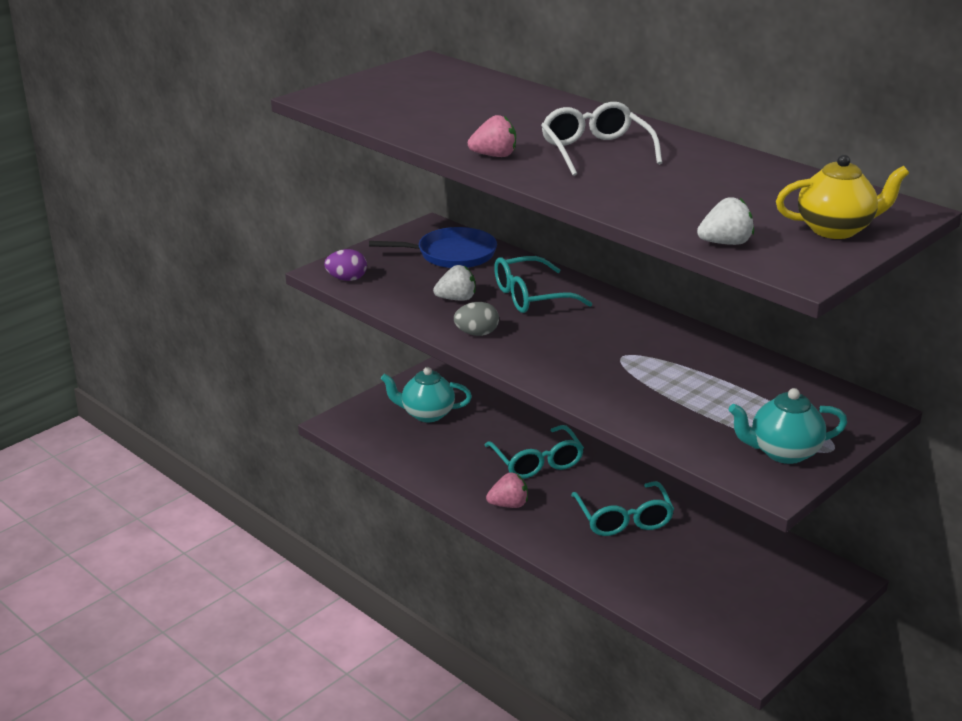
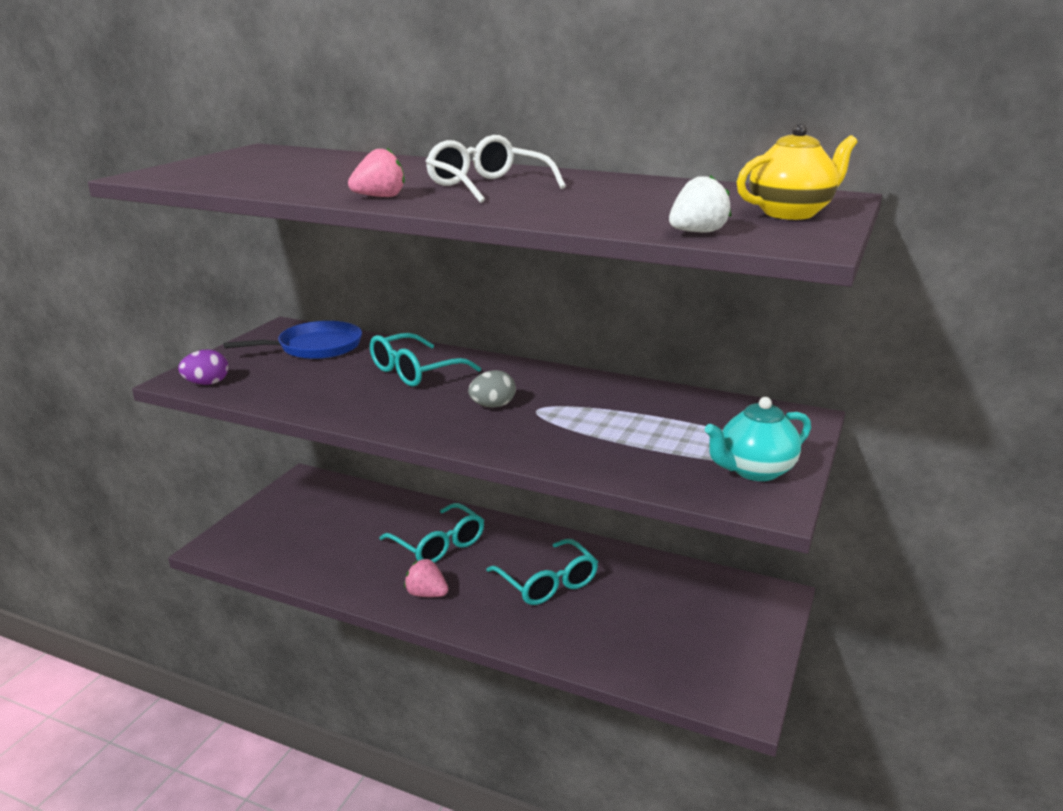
camera: 20 degrees left, 5 degrees down
(426, 414) = (308, 520): turquoise teapot -> none
(456, 299) = (337, 384): white strawberry -> none
(476, 333) = (373, 412): grey egg -> grey egg (492, 406)
(508, 505) = (426, 594): pink strawberry -> pink strawberry turned 120 degrees counterclockwise

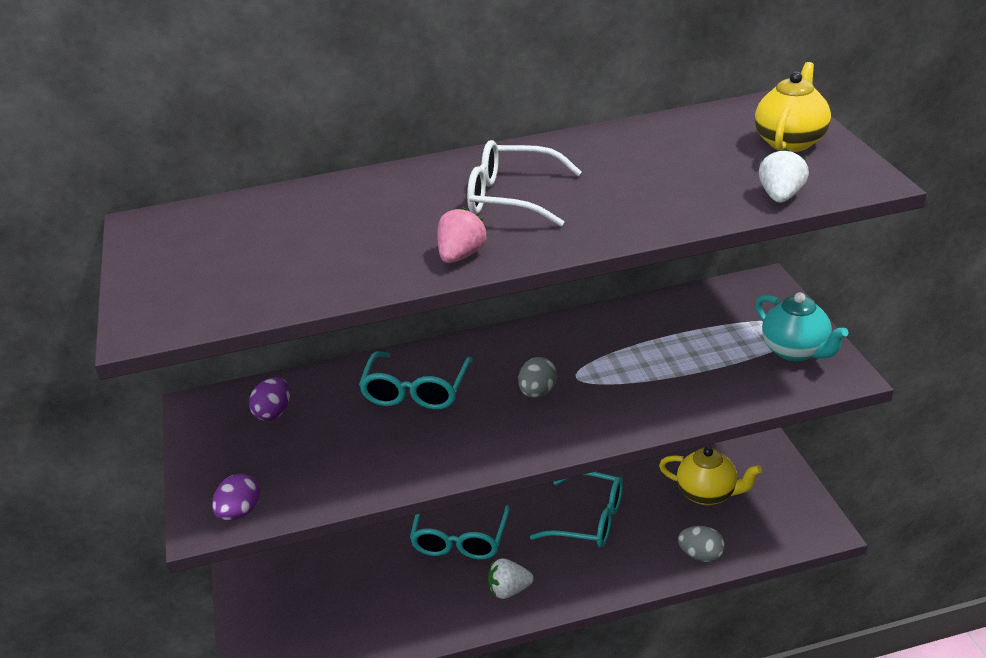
camera: 35 degrees left, 10 degrees up
(315, 347) = (273, 413): blue pan -> purple egg
(426, 594) = (509, 590): pink strawberry -> white strawberry
(438, 545) = (460, 540): turquoise glasses -> turquoise glasses turned 90 degrees clockwise
(604, 658) = (701, 555): none -> grey egg
(671, 619) = (708, 494): none -> yellow teapot
(754, 471) = (796, 351): turquoise teapot -> turquoise teapot turned 60 degrees counterclockwise

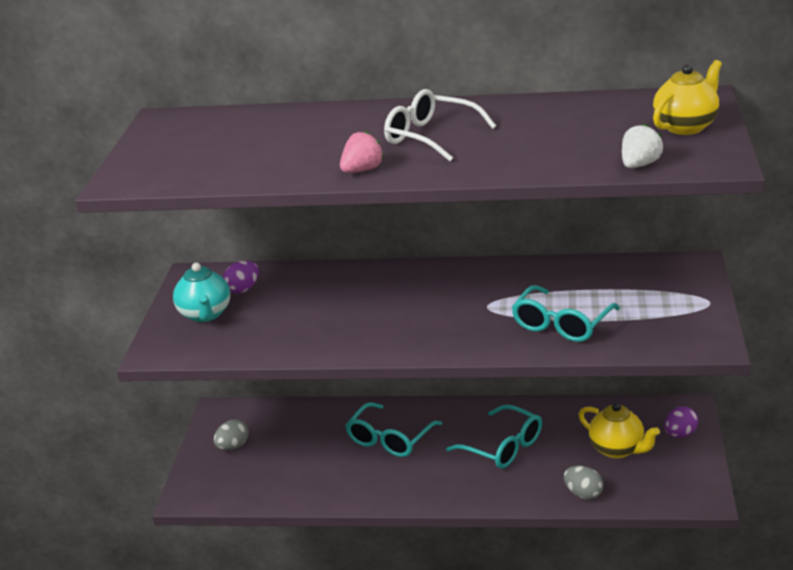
camera: 20 degrees right, 5 degrees down
(240, 512) = (182, 350): purple egg -> purple egg (680, 434)
(416, 391) = (356, 294): turquoise glasses -> turquoise glasses (561, 324)
(509, 590) = (409, 483): white strawberry -> none
(538, 392) = (449, 312): grey egg -> grey egg (233, 446)
(796, 351) = (685, 320): turquoise teapot -> turquoise teapot (205, 314)

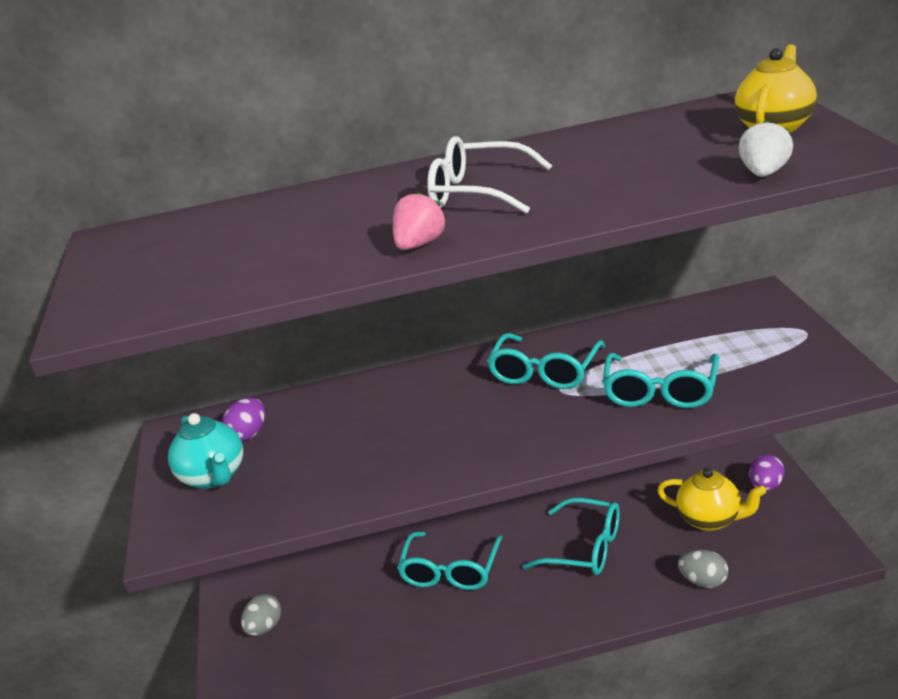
camera: 15 degrees left, 0 degrees up
(484, 290) = (545, 372): none -> turquoise glasses

